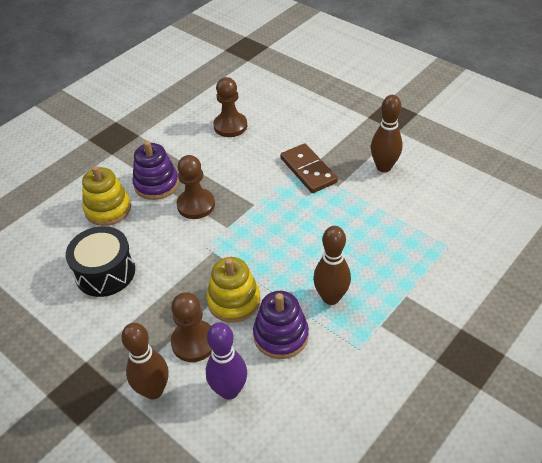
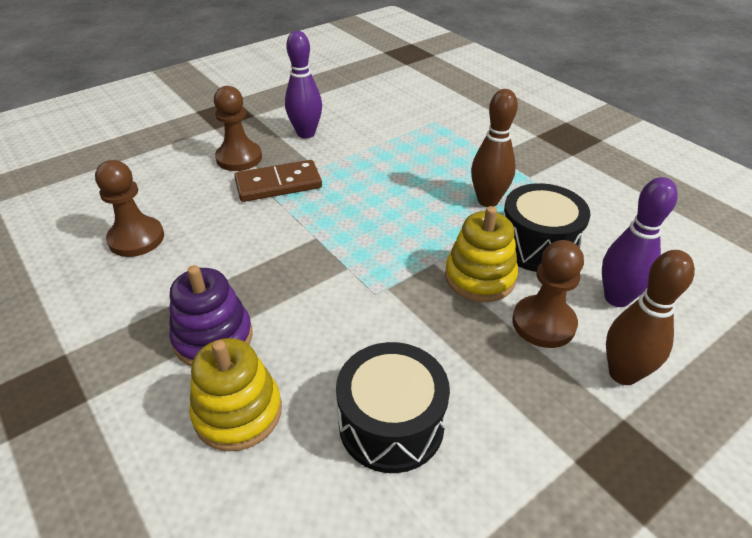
camera: 80 degrees left, 5 degrees down
(196, 205) = (287, 295): brown pawn -> brown pawn (239, 158)
(281, 335) = (537, 245): purple stacking toy -> black drum
(384, 167) = (306, 133): brown bowling pin -> purple bowling pin

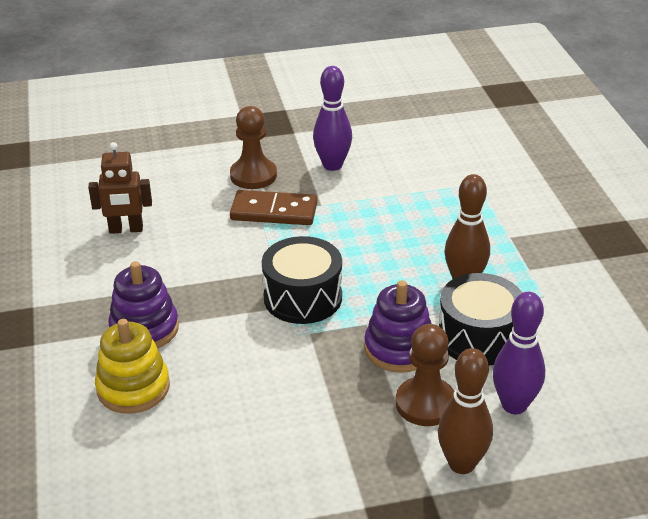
camera: 25 degrees right, 5 degrees down
(136, 239) = (126, 229): brown pawn -> brown robot
(391, 423) = (241, 433): black drum -> black drum (303, 297)
(480, 277) = (399, 349): yellow stacking toy -> purple stacking toy

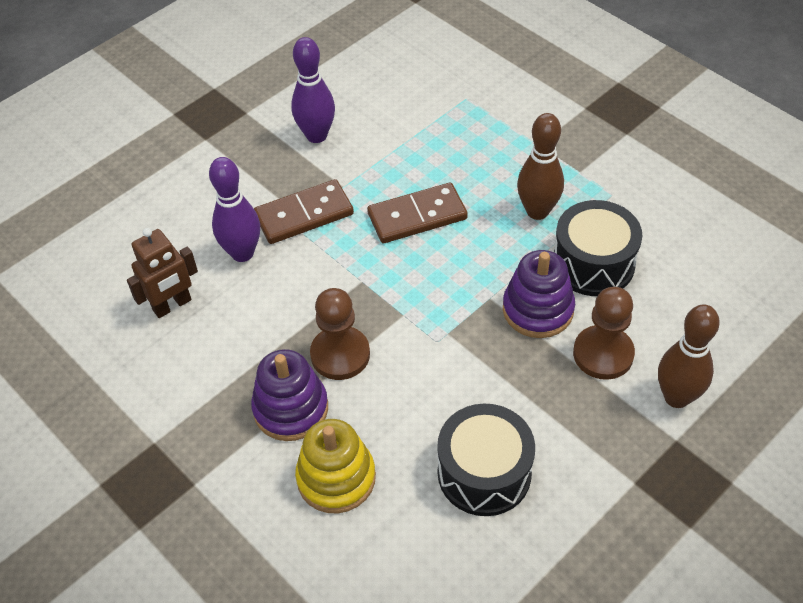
camera: 30 degrees left, 15 degrees up
(253, 175) = (248, 182): brown pawn -> brown pawn (340, 354)
(303, 297) = (410, 298): black drum -> black drum (484, 473)
(360, 246) = (417, 216): none -> brown domino
(514, 405) = (672, 317): purple bowling pin -> purple bowling pin (242, 253)

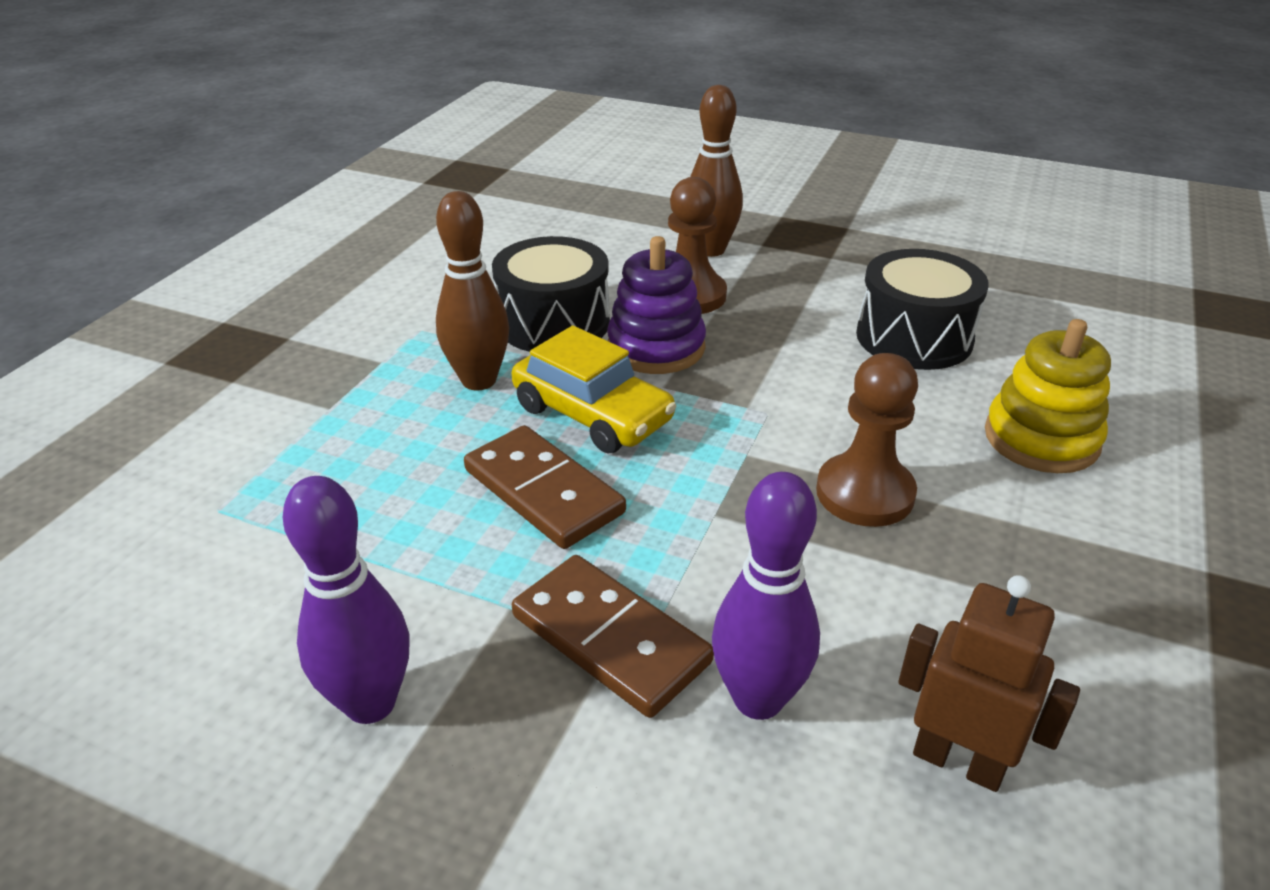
camera: 115 degrees left, 15 degrees down
(291, 409) = (995, 513): purple stacking toy -> none
(476, 255) = (593, 414): none -> yellow car

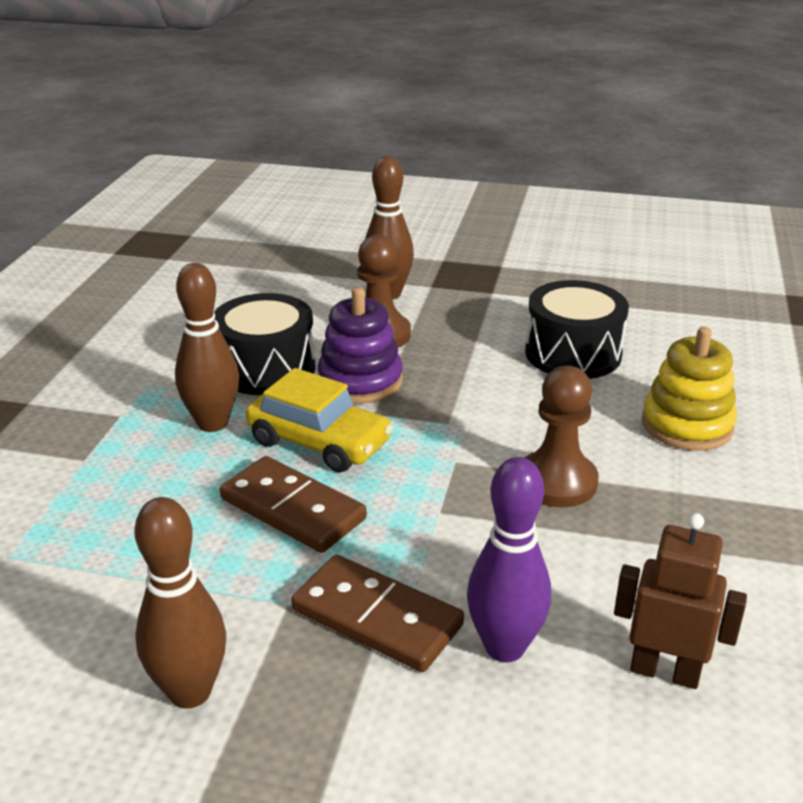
camera: 10 degrees left, 5 degrees down
(370, 703) = (190, 692): purple bowling pin -> brown bowling pin

